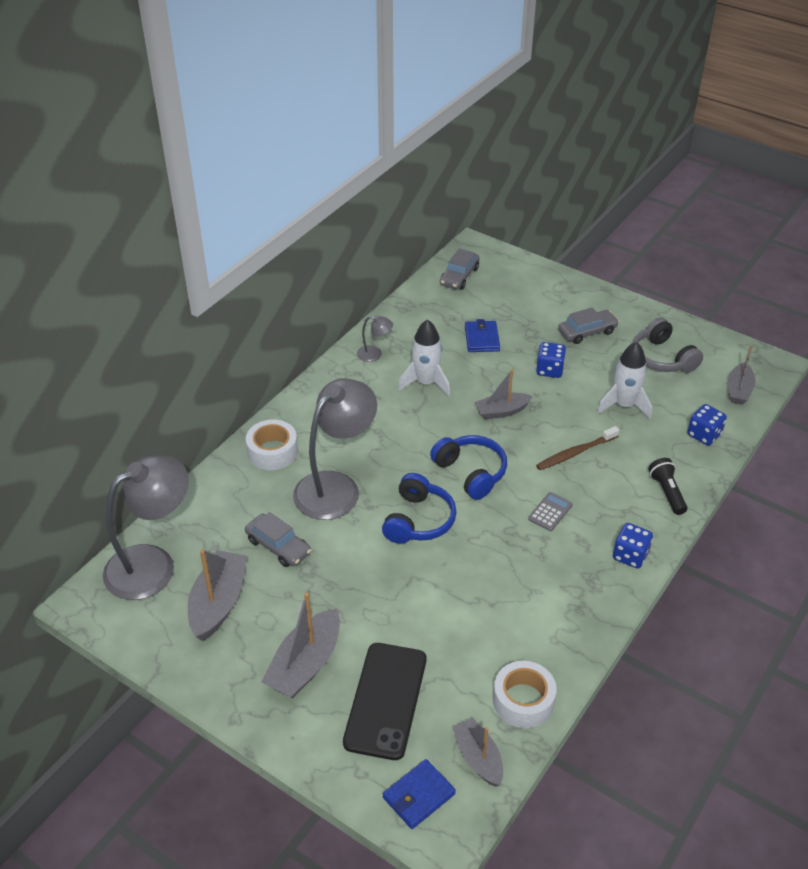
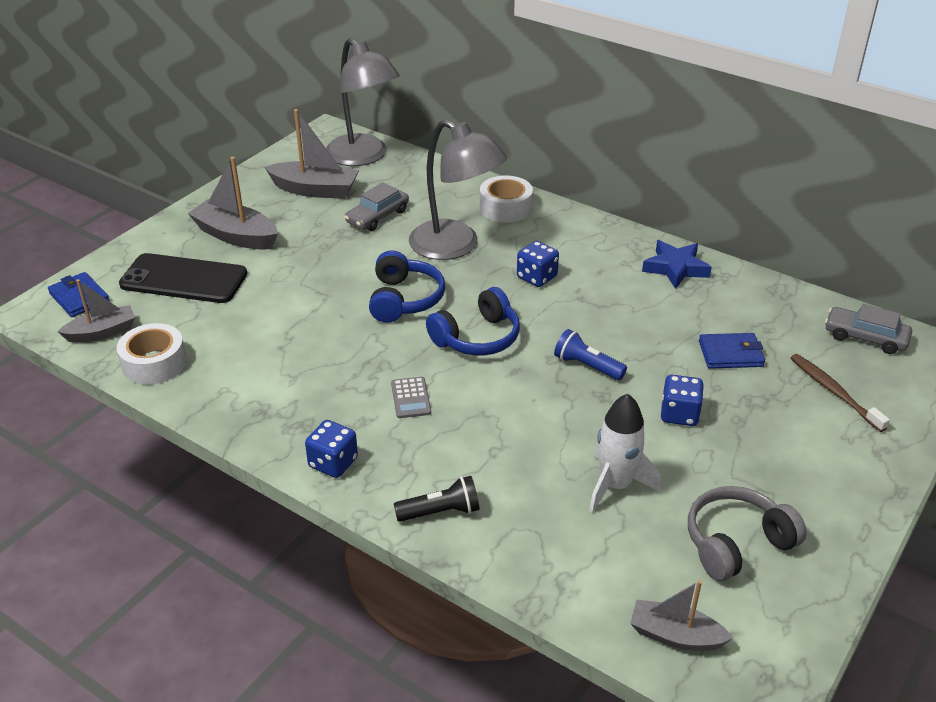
camera: 90 degrees right, 5 degrees down
(375, 354) = (675, 268): grey lamp -> blue star
(418, 520) = (404, 299): blue headphones -> blue headphones turned 105 degrees counterclockwise
(426, 383) = (631, 306): white rocket -> none
(501, 411) = (587, 366): grey boat -> blue flashlight
(550, 512) = (411, 398): grey calculator -> grey calculator turned 45 degrees clockwise
(575, 453) = (514, 427): brown toothbrush -> brown toothbrush (834, 392)
(587, 332) = (778, 460): grey car -> none
(704, 434) = (561, 571): blue dice -> blue dice (537, 277)

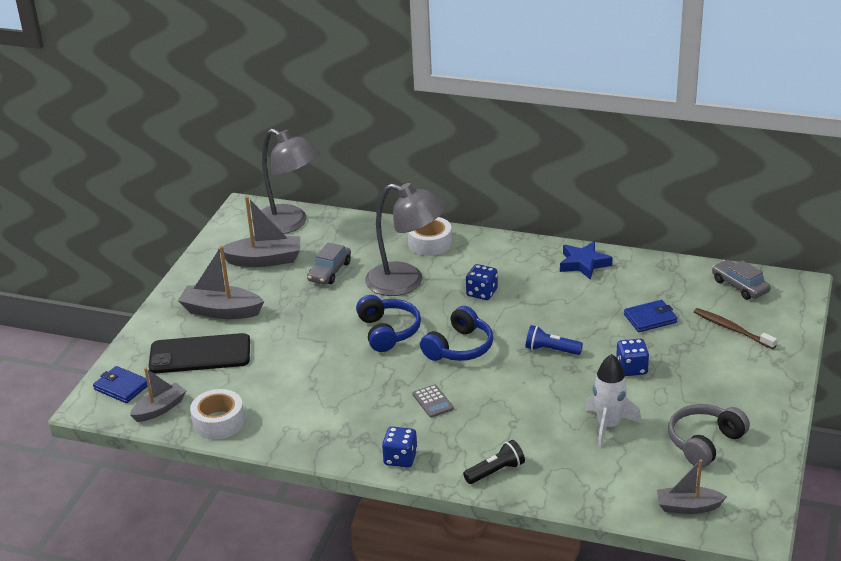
camera: 15 degrees left, 5 degrees down
(865, 337) = (740, 286): grey car -> grey car turned 45 degrees clockwise

